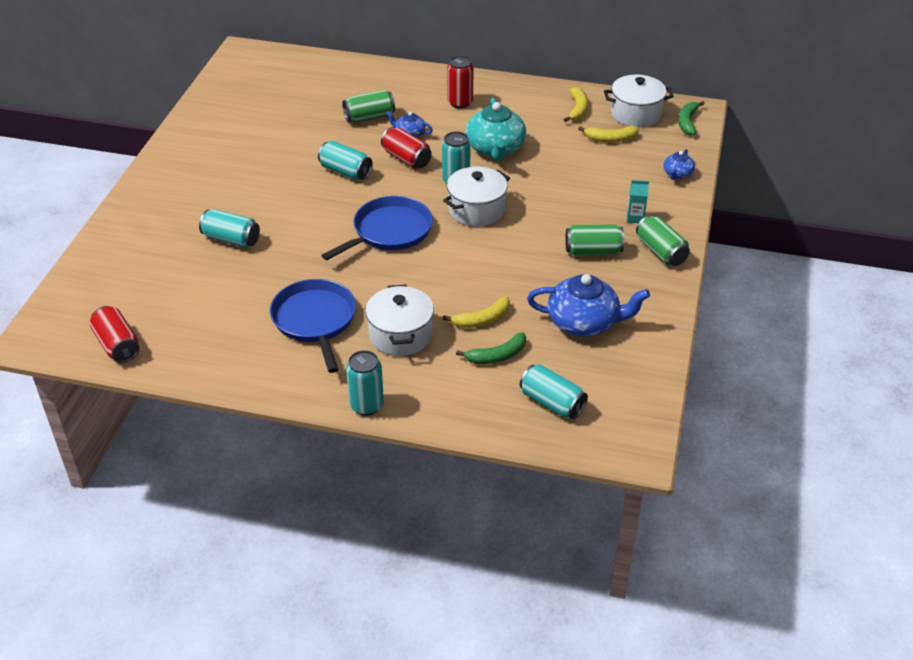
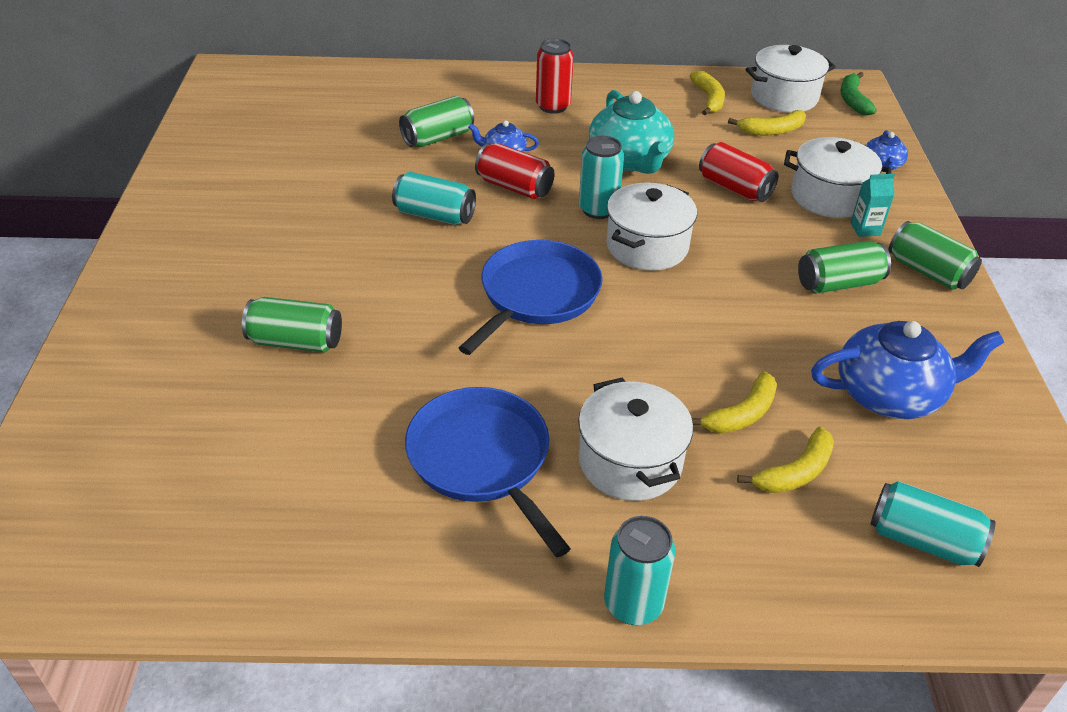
camera: 15 degrees left, 0 degrees up
(117, 345) = (149, 566): red can -> red can (734, 188)
(231, 239) = (296, 341): turquoise can -> green can
(497, 356) = (795, 472): green banana -> yellow banana
(623, 192) = (829, 197): none -> white pot

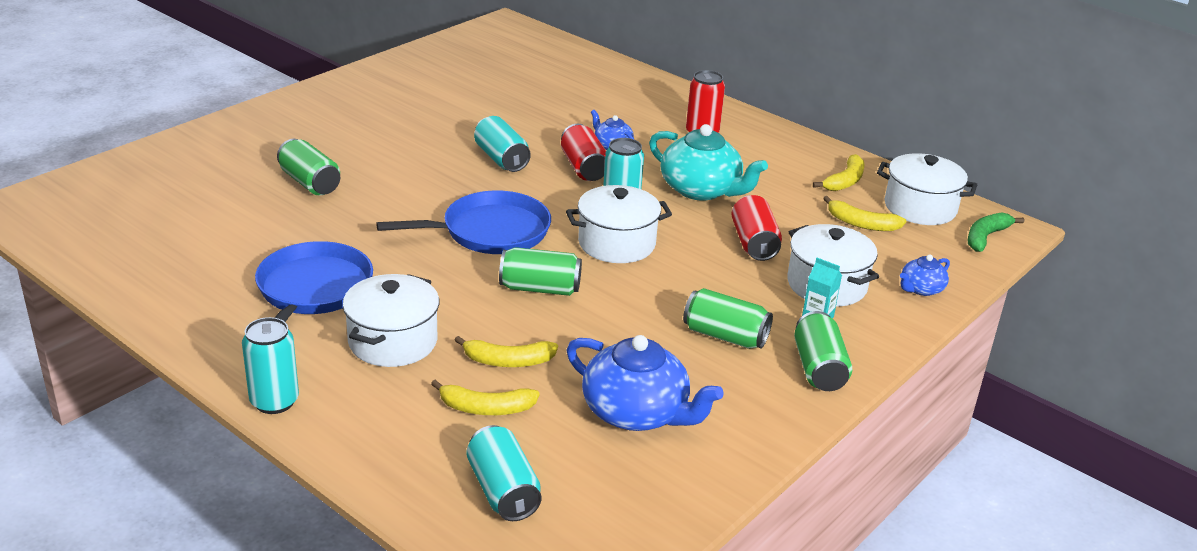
camera: 40 degrees right, 10 degrees down
(437, 137) = (581, 117): green can -> green can (540, 288)
(629, 160) = (701, 190): turquoise teapot -> turquoise teapot turned 75 degrees counterclockwise

